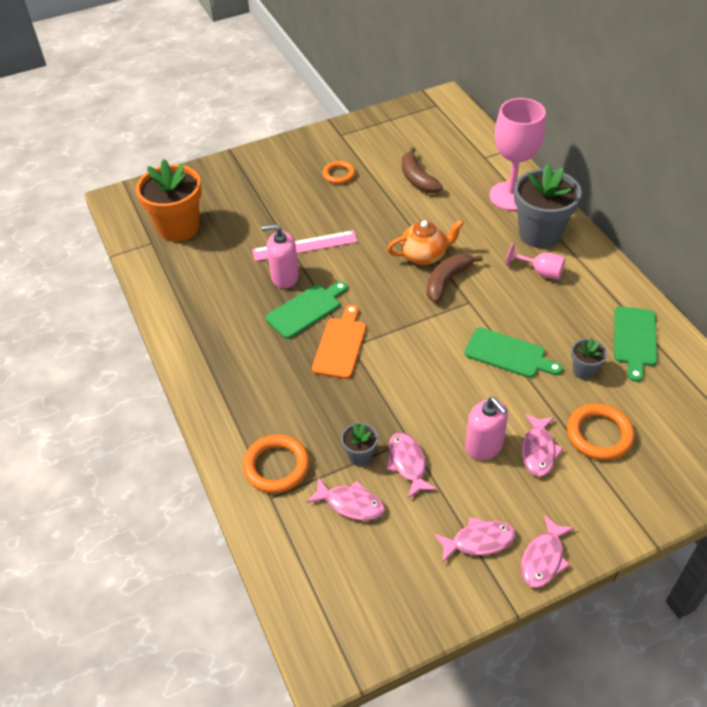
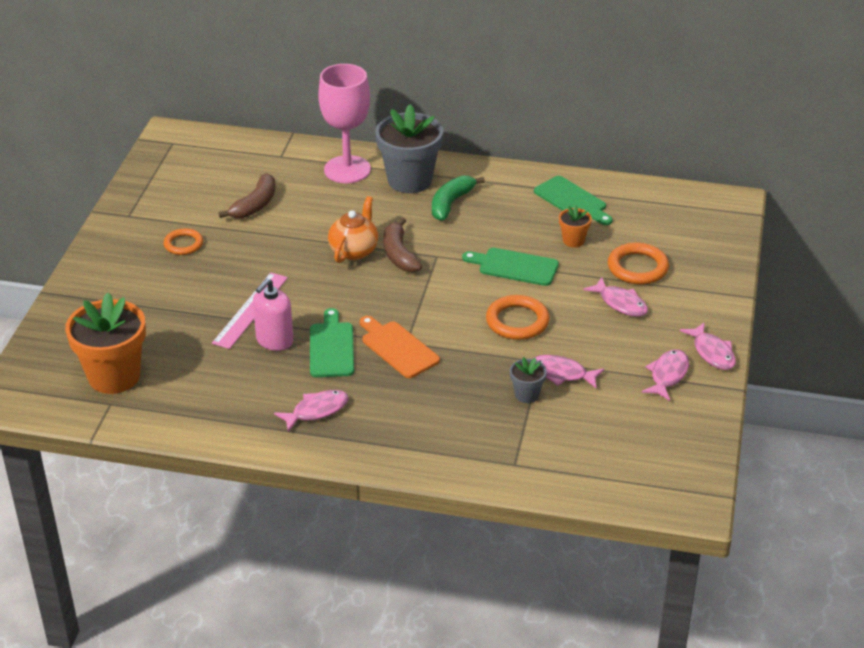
camera: 55 degrees left, 10 degrees down
(276, 466) = (486, 446): orange ring -> orange ring (517, 321)
(351, 504) = (568, 423): pink fish -> pink fish (317, 411)
(417, 179) = (255, 205): brown banana -> brown banana turned 75 degrees counterclockwise
(484, 446) = (587, 327): pink soap dispenser -> none
(508, 354) = (514, 266): green cutting board -> green cutting board turned 135 degrees counterclockwise
(540, 272) = (451, 203): pink goblet -> green banana
(584, 371) = (573, 240): grey flower pot -> orange flower pot

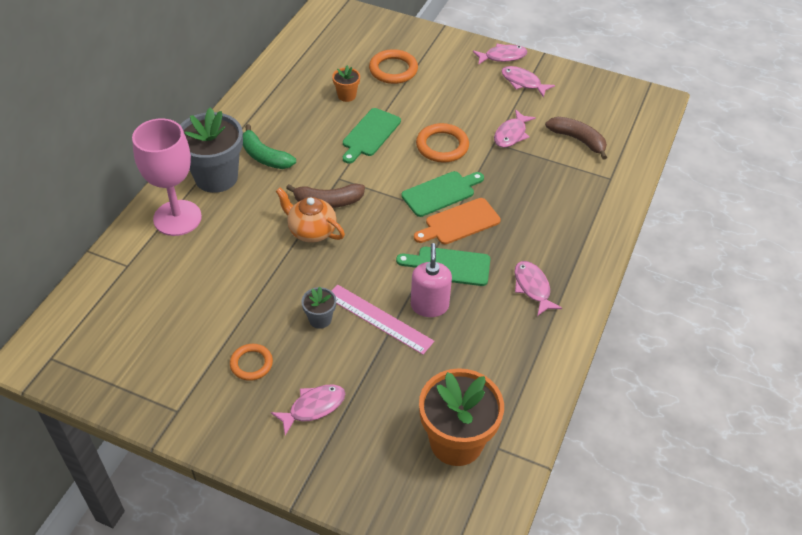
camera: 80 degrees left, 10 degrees up
(255, 205) = (206, 296): brown banana -> brown banana (578, 140)
(274, 340) = (429, 305): pink soap dispenser -> pink soap dispenser turned 135 degrees counterclockwise
(527, 395) = (532, 157): grey flower pot -> grey flower pot (320, 319)
(572, 201) = (292, 85): green cutting board -> green cutting board (441, 193)
(620, 303) = (434, 87): pink fish -> pink fish (313, 407)

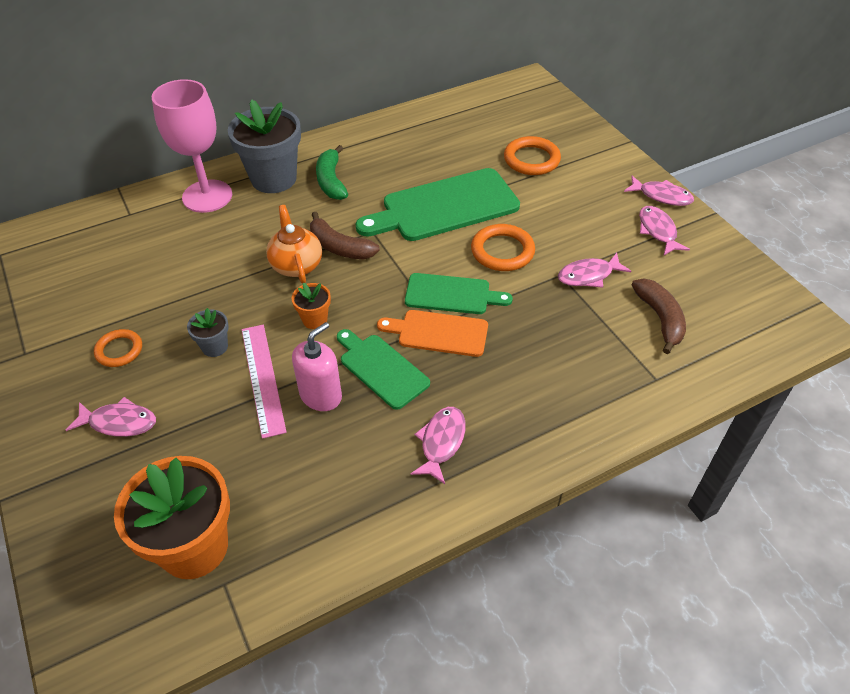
camera: 40 degrees right, 0 degrees up
(346, 95) = (461, 163): orange flower pot -> orange flower pot (315, 319)
(370, 134) = (444, 207): green cutting board -> green cutting board, size x1.72

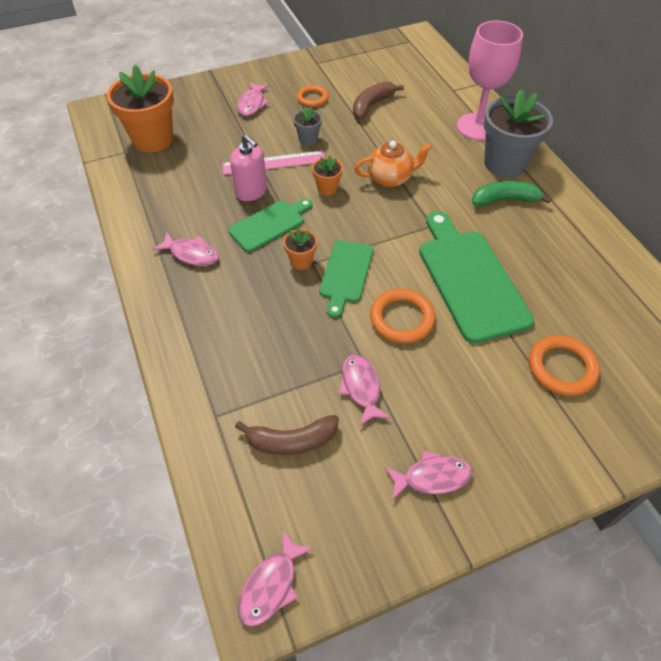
camera: 95 degrees right, 5 degrees up
(340, 247) = (411, 204): brown banana -> brown banana (372, 105)
(438, 333) = (301, 261): orange cutting board -> orange flower pot
(661, 196) = (501, 501): pink fish -> pink fish (271, 585)

